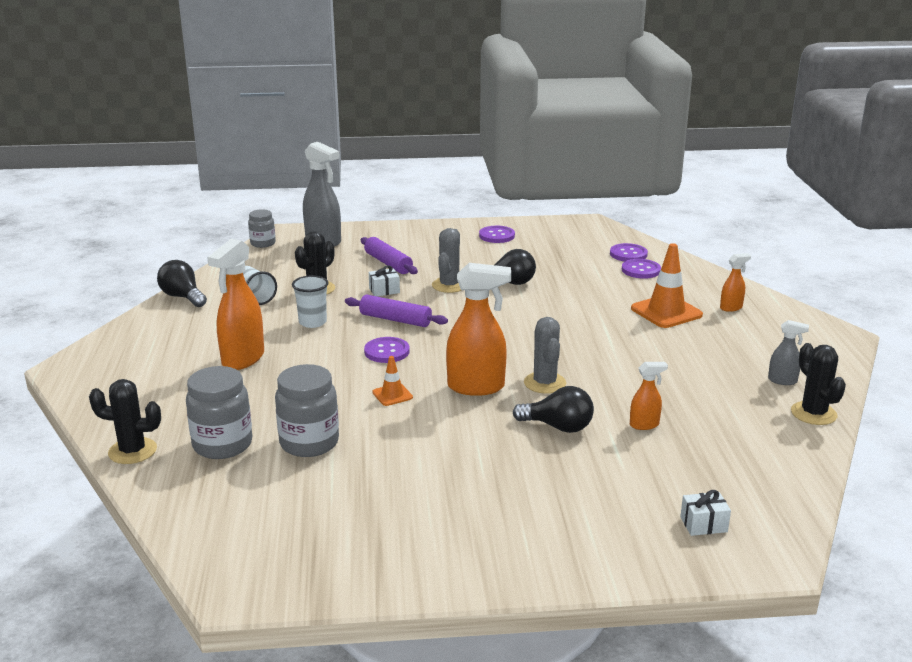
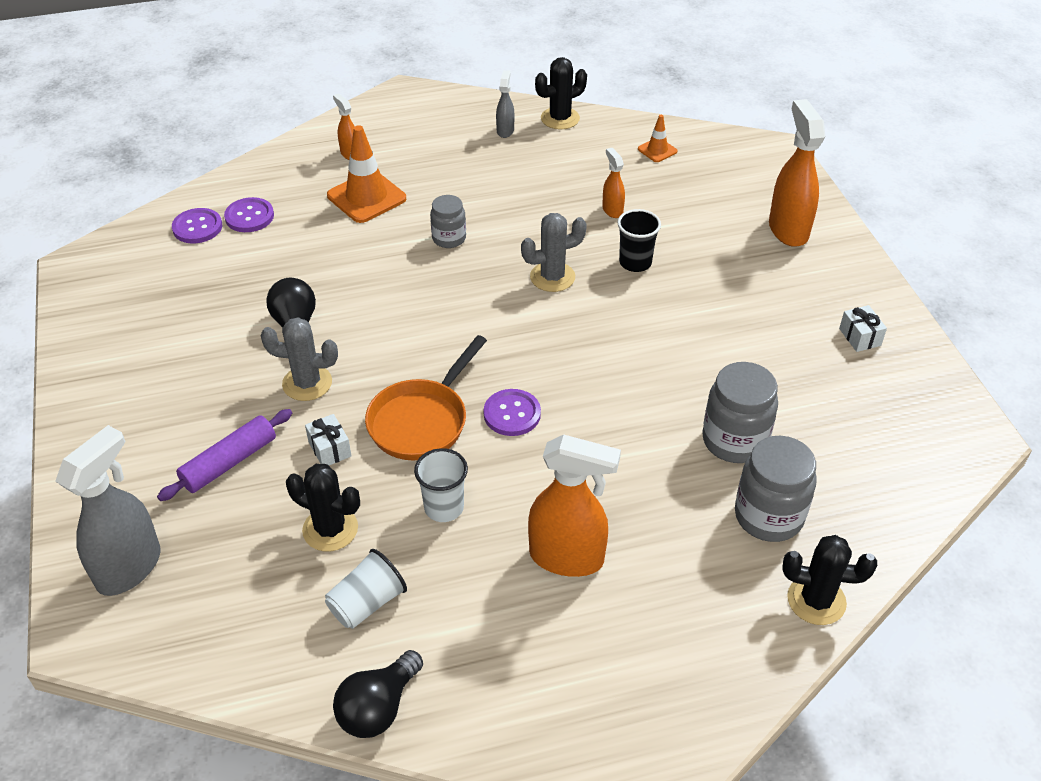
camera: 100 degrees left, 20 degrees up
(132, 451) = (816, 600): black cactus -> black cactus turned 75 degrees counterclockwise
(263, 243) = (136, 658): grey jar -> grey jar (449, 238)
(392, 395) = (613, 391): orange traffic cone -> orange traffic cone (657, 150)
(395, 320) = (421, 421): purple rolling pin -> orange pan
(476, 387) = (575, 326): orange spray bottle -> orange spray bottle (788, 229)
(496, 236) = (122, 355): purple button -> none
(558, 427) = (635, 263): black light bulb -> black cup
(703, 524) = (749, 180): white gift -> white gift (860, 337)

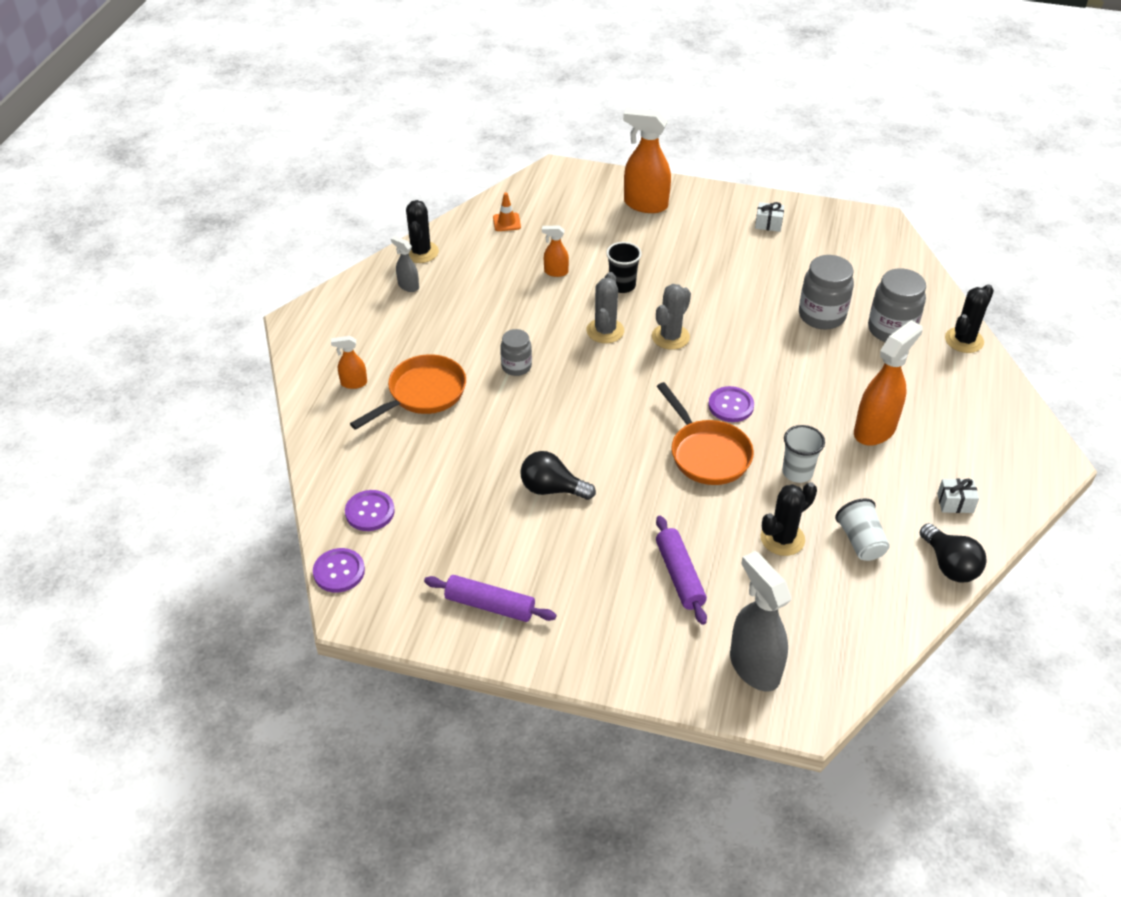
camera: 60 degrees left, 0 degrees up
(122, 343) = (490, 605): none -> purple rolling pin
(249, 216) = (384, 473): purple button -> purple button (339, 571)
(307, 383) = (623, 503): grey cactus -> grey cactus (670, 337)
(330, 449) = (703, 513): white gift -> white gift (955, 503)
(366, 197) = (423, 394): orange traffic cone -> orange pan

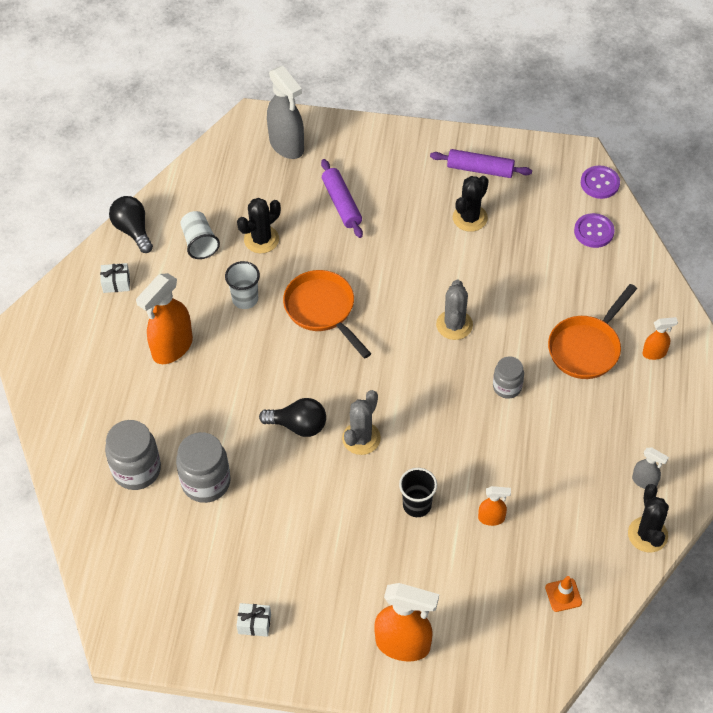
camera: 175 degrees right, 10 degrees up
(552, 489) = (450, 265): black light bulb -> black light bulb (298, 425)
(605, 331) = (427, 440): grey cactus -> grey cactus (454, 325)
(731, 405) = (301, 362): purple button -> none
(964, 340) = (65, 463): black cactus -> black cactus (470, 218)

